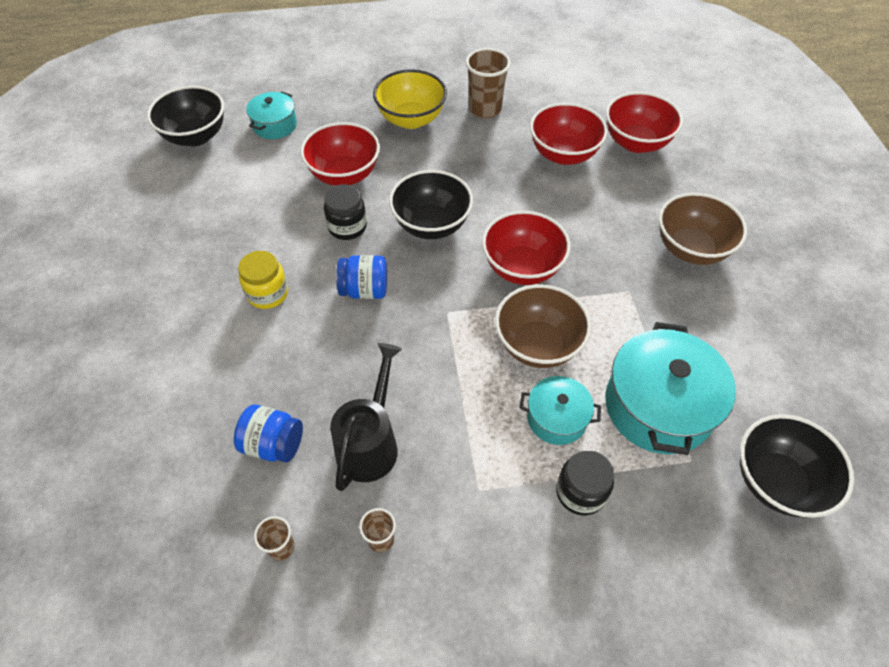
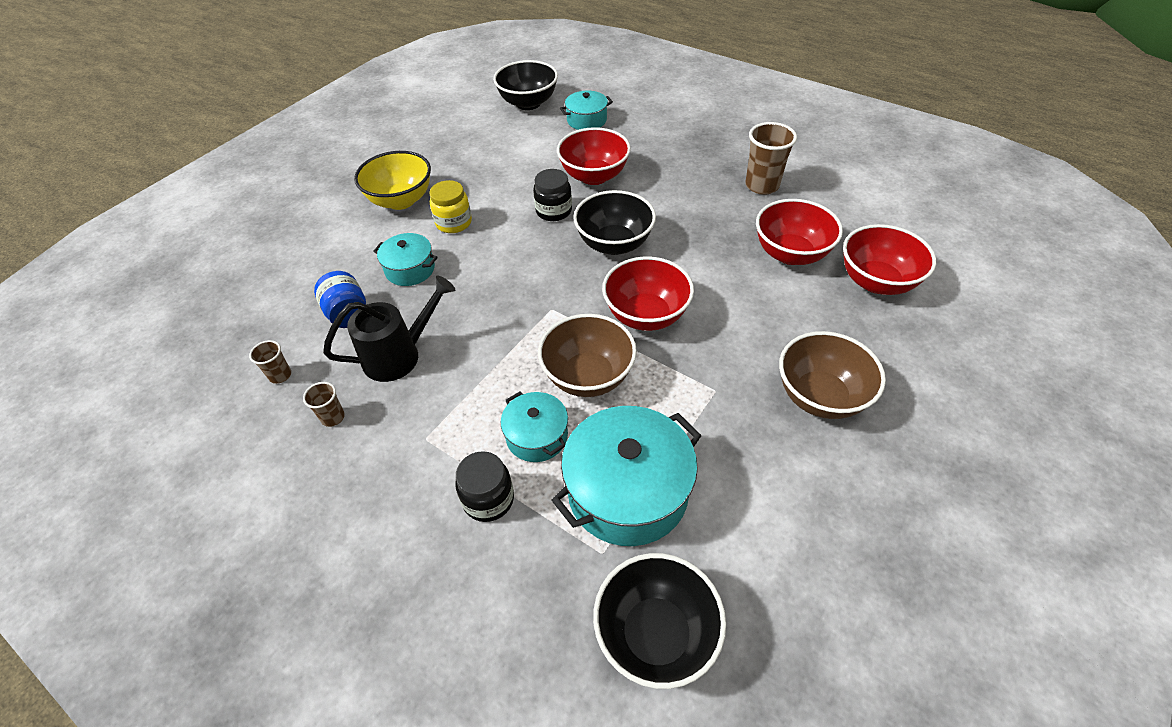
camera: 45 degrees right, 5 degrees down
(281, 363) = (410, 269): none -> turquoise pot
(365, 290) = (514, 258): blue jar -> none
(411, 119) = (691, 163): yellow bowl -> yellow bowl (401, 200)

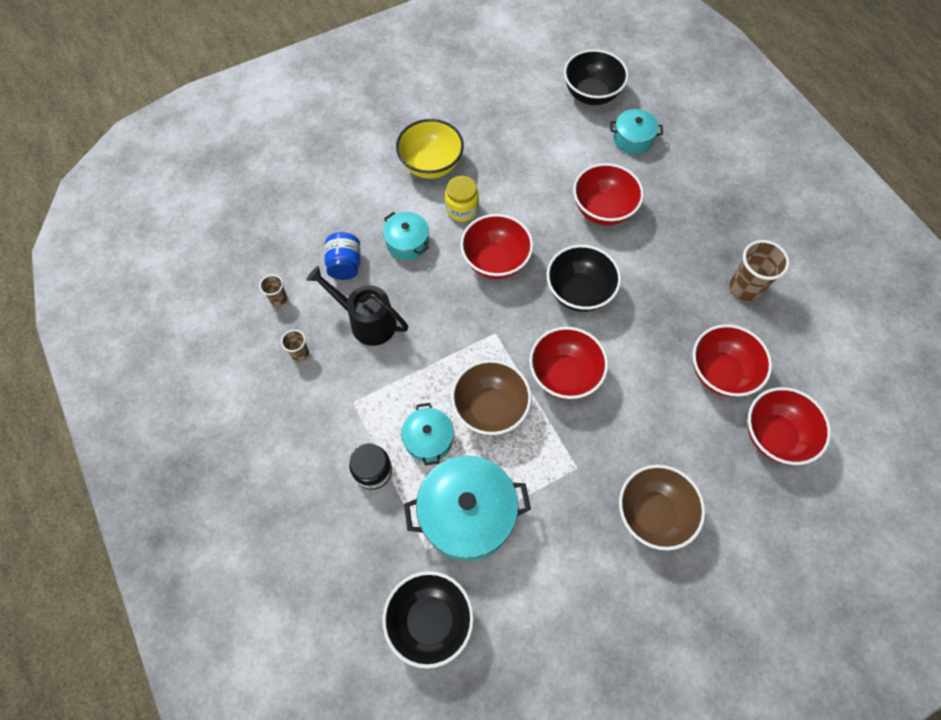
camera: 25 degrees right, 15 degrees up
(400, 355) = (366, 321): black watering can -> black watering can turned 150 degrees counterclockwise
(514, 250) = (495, 261): none -> red bowl
(554, 211) = (548, 234): black jar -> none

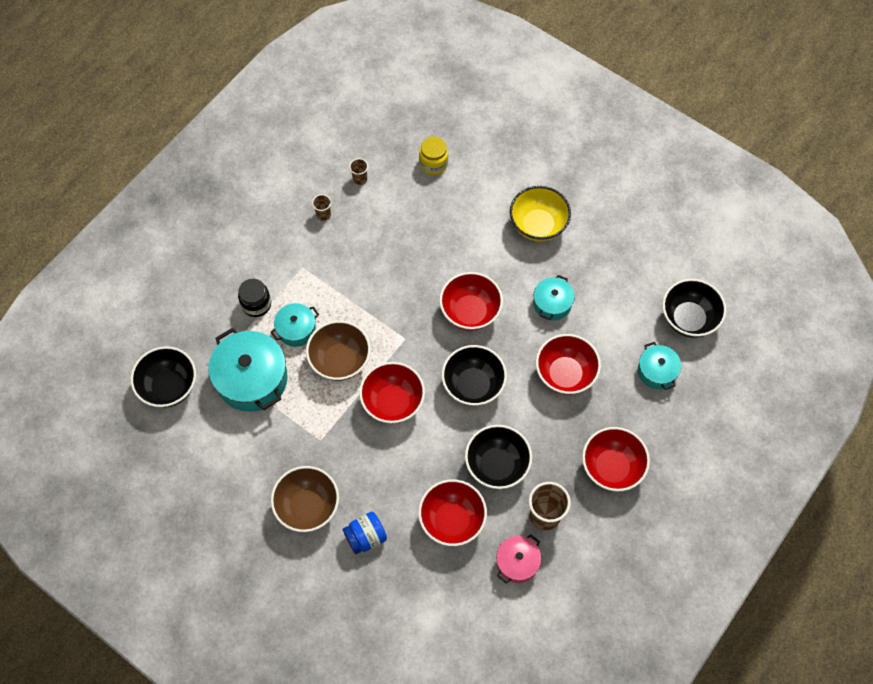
camera: 65 degrees right, 0 degrees up
(345, 265) = (411, 208): blue jar -> blue jar (366, 537)
(366, 321) = (370, 245): black watering can -> none
(407, 242) = (454, 242): turquoise pot -> turquoise pot (552, 304)
(462, 209) = (506, 267): yellow jar -> yellow jar (433, 164)
(675, 307) = (497, 465): none -> black bowl
(774, 436) = (414, 579): red bowl -> red bowl (611, 467)
(786, 332) = (517, 562): none -> pink pot

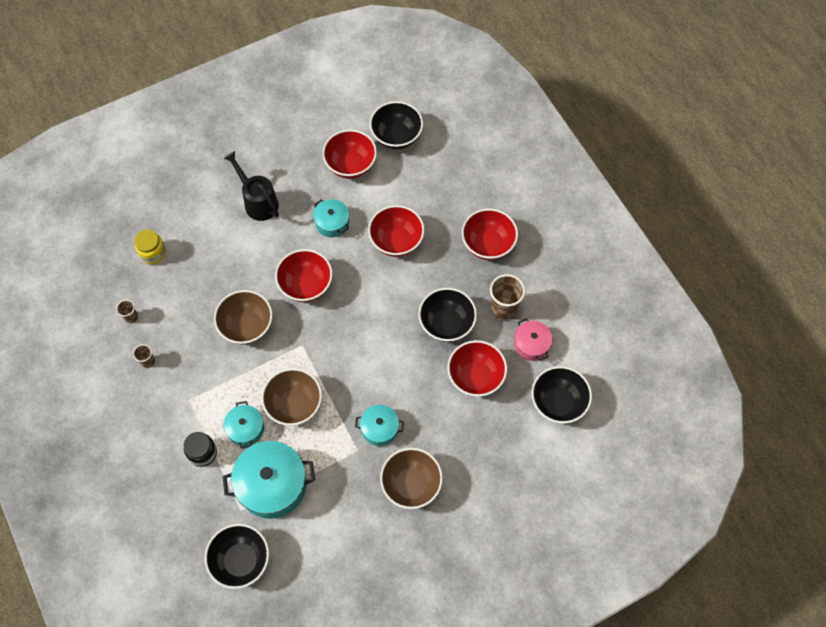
camera: 65 degrees left, 0 degrees up
(366, 537) = (459, 449): blue jar -> none
(393, 402) = (353, 379): red bowl -> red bowl (351, 165)
(400, 280) = (247, 326): none -> brown bowl
(473, 385) = (371, 311): black bowl -> black bowl (558, 403)
(538, 225) = (258, 201): yellow bowl -> black watering can
(656, 371) = (427, 178): turquoise pot -> turquoise pot (380, 428)

